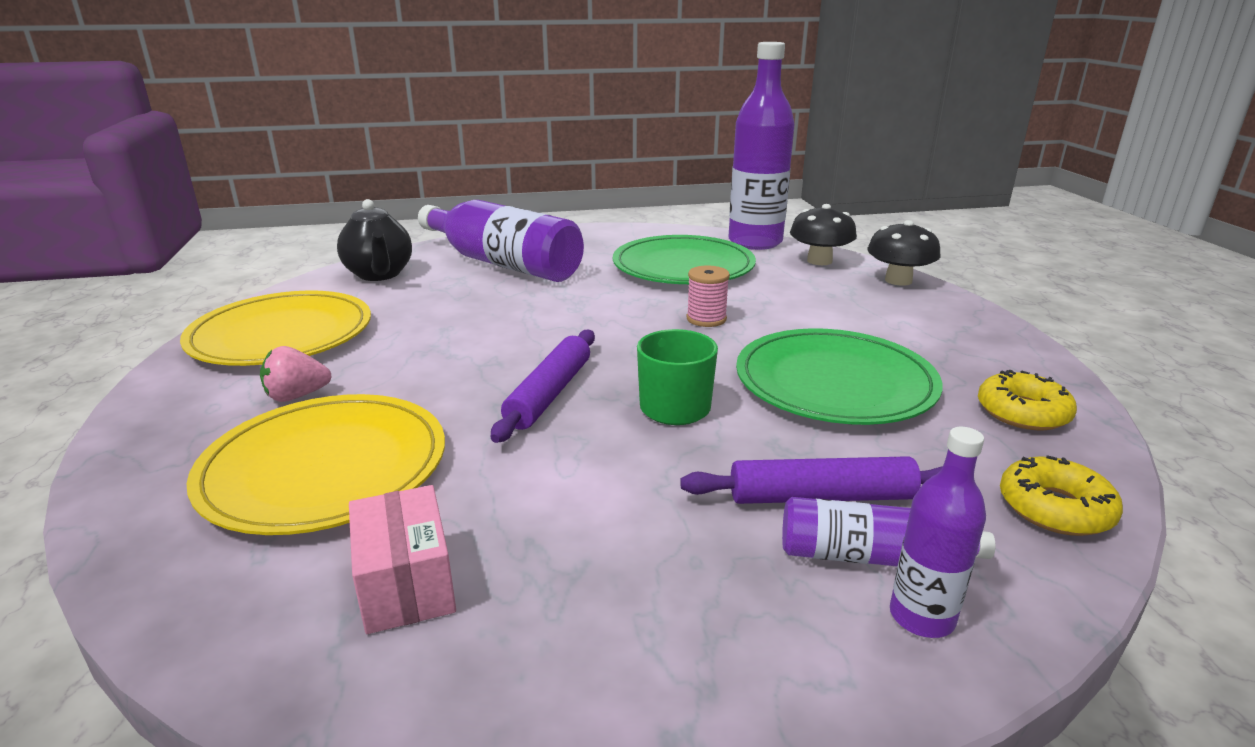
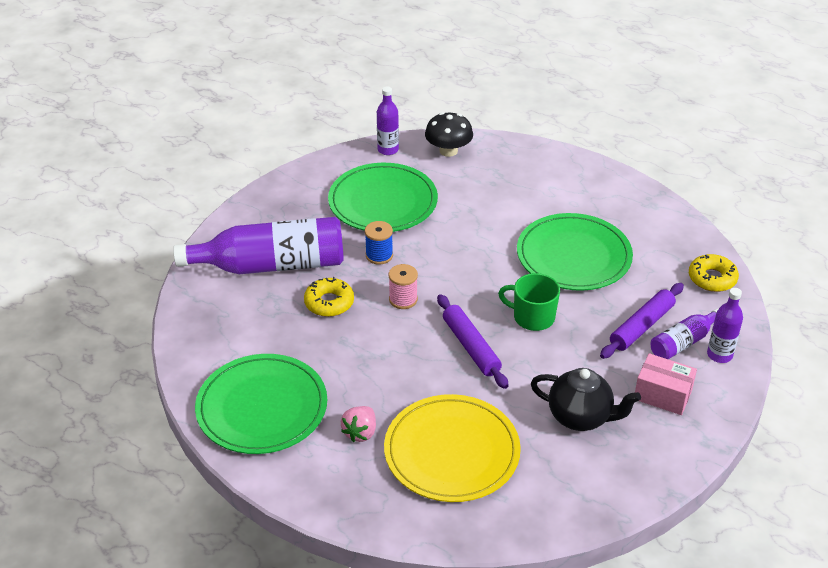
camera: 45 degrees left, 15 degrees up
(281, 335) = (262, 407): yellow plate -> green plate
(379, 274) = (212, 325): black teapot -> black teapot (580, 417)
(406, 584) = (568, 464): pink box -> pink box (662, 395)
(605, 293) = (379, 255): none -> blue spool
(706, 319) = (461, 244): pink spool -> pink spool (403, 299)
(755, 242) = (388, 150): purple bottle -> purple bottle, size x0.49
(898, 280) = (509, 148): black mushroom -> none
(1022, 412) = (657, 228): yellow donut -> yellow donut (329, 303)

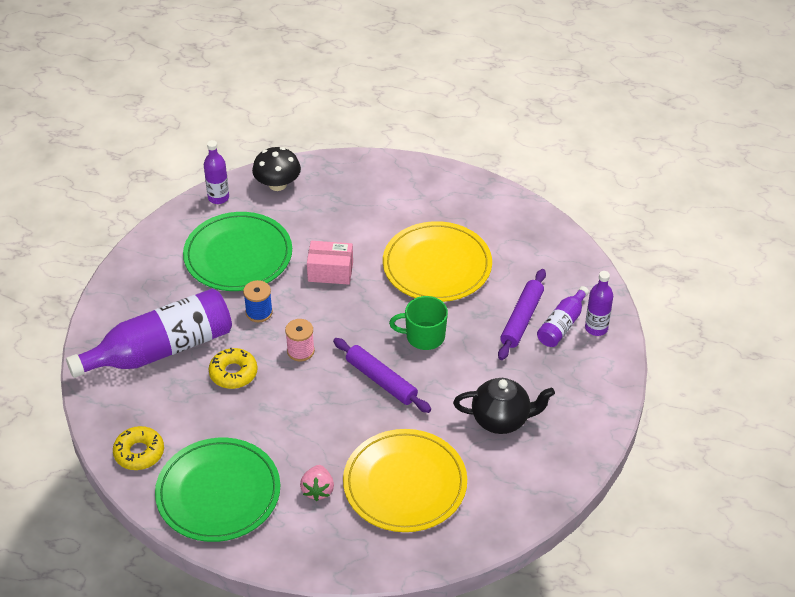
camera: 20 degrees left, 5 degrees up
(573, 256) = (437, 265): green plate -> yellow plate
(662, 395) = (562, 379): pink box -> pink box (330, 272)
(712, 278) = (565, 256): yellow donut -> yellow donut (139, 453)

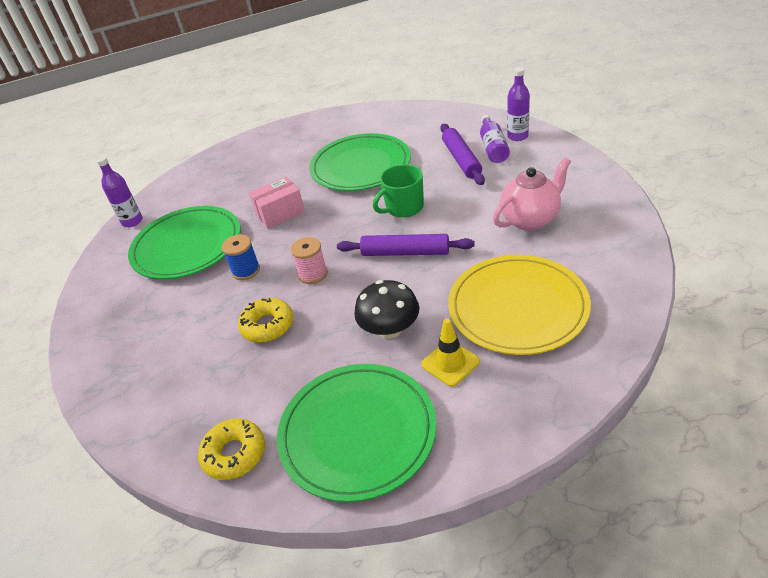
camera: 30 degrees left, 5 degrees down
(161, 349) = (175, 351): purple bottle -> none
(277, 184) = (178, 189): black mushroom -> black mushroom (390, 329)
(318, 490) = (450, 363): pink strawberry -> yellow traffic cone
(437, 265) = (360, 166): yellow plate -> green plate
(501, 420) = (530, 219): black teapot -> pink teapot

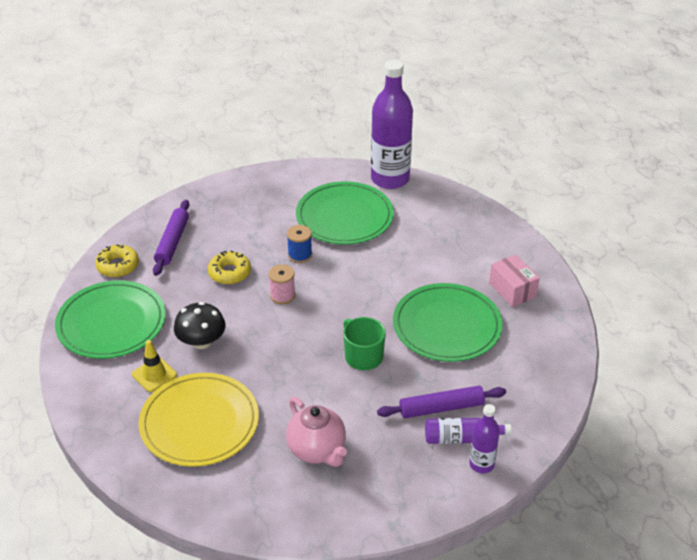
camera: 85 degrees right, 0 degrees up
(132, 221) = (390, 179): purple bottle -> purple bottle, size x2.02
(280, 213) = (377, 270): pink box -> pink box (512, 290)
(405, 252) = (294, 355): purple rolling pin -> purple rolling pin (172, 242)

